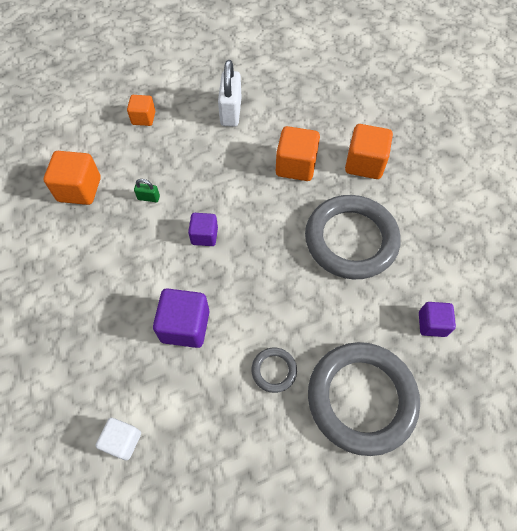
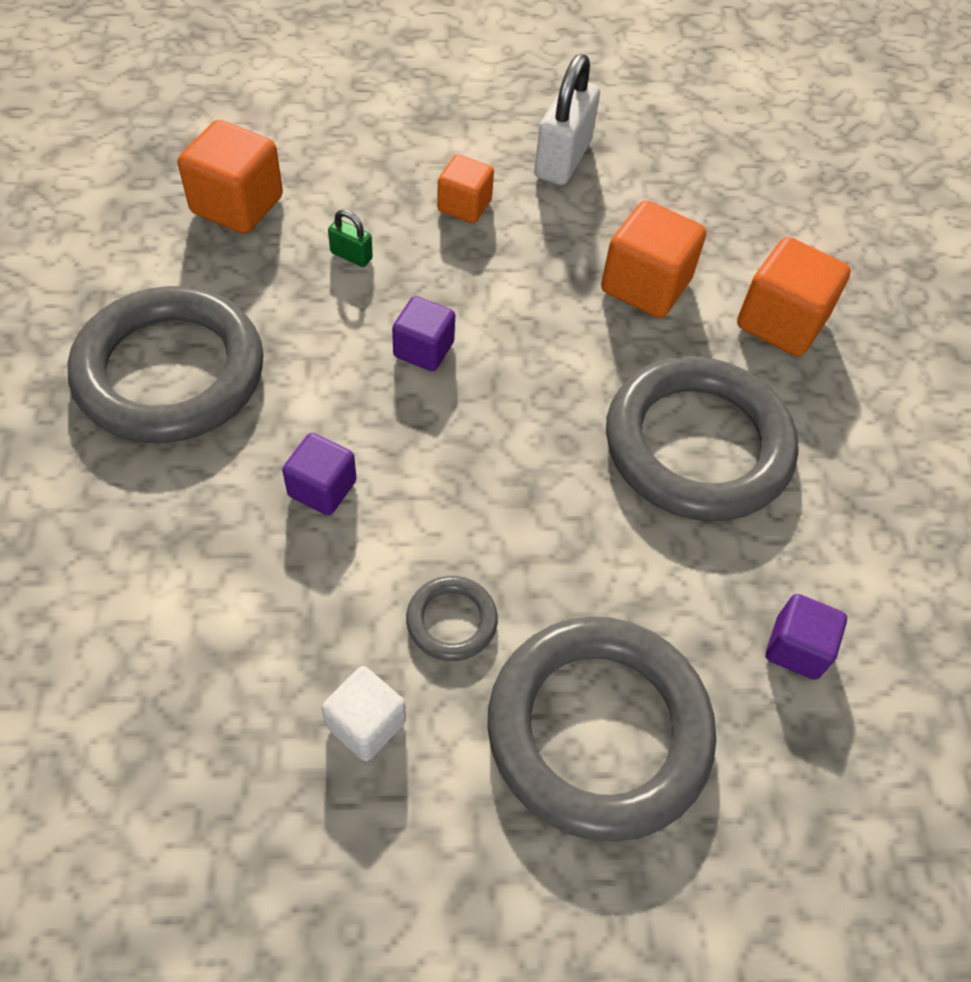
camera: 15 degrees right, 5 degrees down
(84, 292) = (170, 372): none -> grey ring
(123, 441) = (127, 640): white cube -> white cube (366, 724)
(143, 118) = (400, 124): orange cube -> orange cube (464, 206)
(185, 326) = (322, 488): purple cube -> purple cube, size x0.62

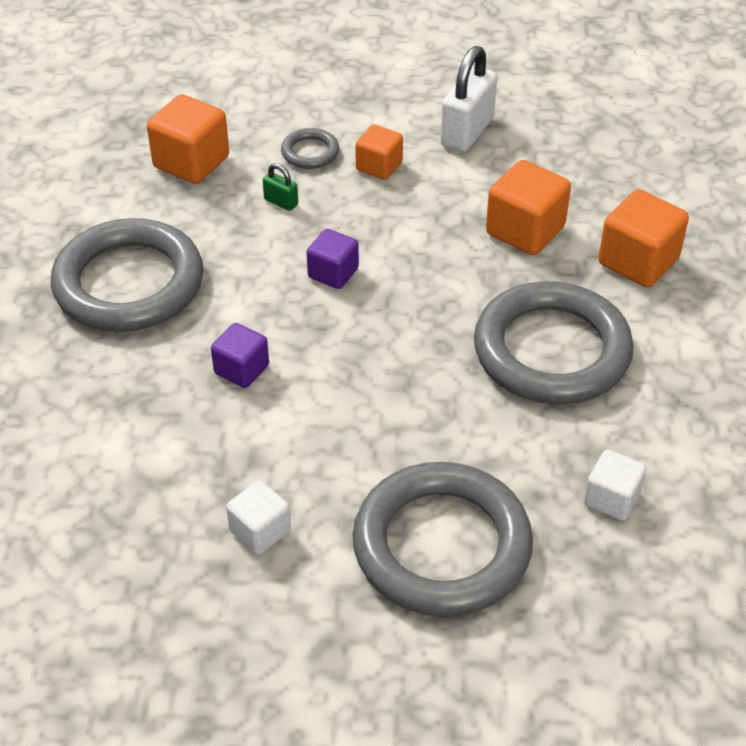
camera: 10 degrees right, 10 degrees down
(451, 621) = (334, 466): grey ring -> grey ring (310, 152)
(796, 648) = (611, 499): purple cube -> white cube

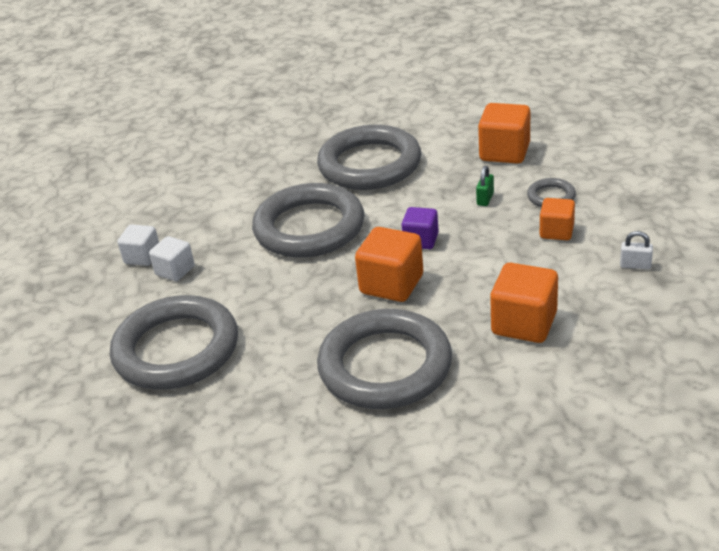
camera: 80 degrees right, 10 degrees down
(241, 369) = (309, 227): purple cube -> grey ring
(467, 132) = (635, 265): white padlock -> white padlock, size x0.47
(611, 499) = (237, 427): white cube -> white cube (142, 257)
(638, 261) = (521, 398): orange cube -> orange cube (391, 284)

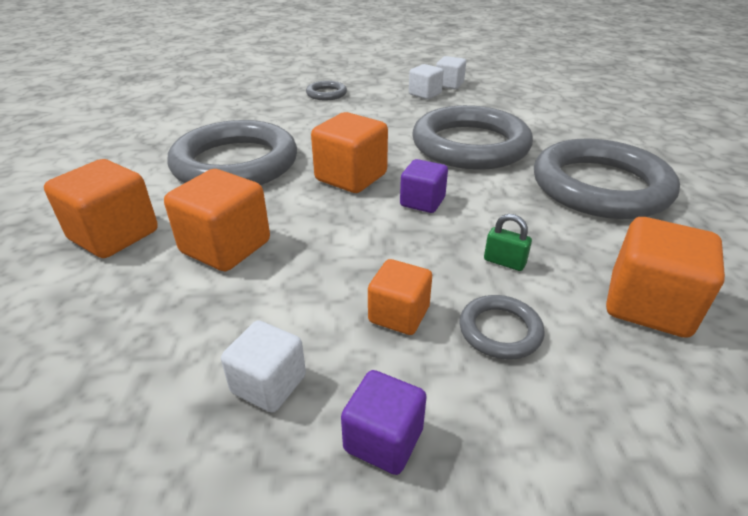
camera: 95 degrees right, 0 degrees up
(176, 349) = (326, 94): grey ring -> grey ring, size x0.43
(537, 394) = (114, 235): none -> orange cube
(635, 265) = (269, 384): white padlock -> white cube
(644, 223) = (383, 439): none -> purple cube

